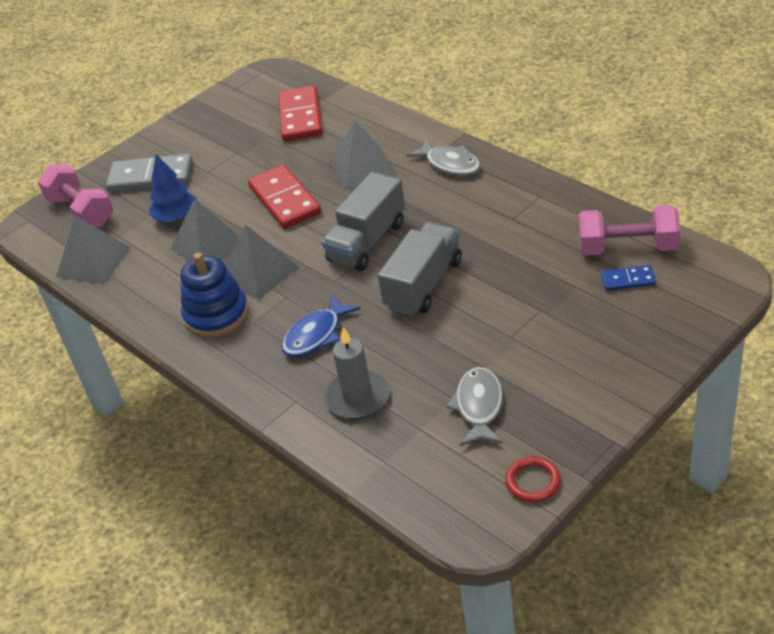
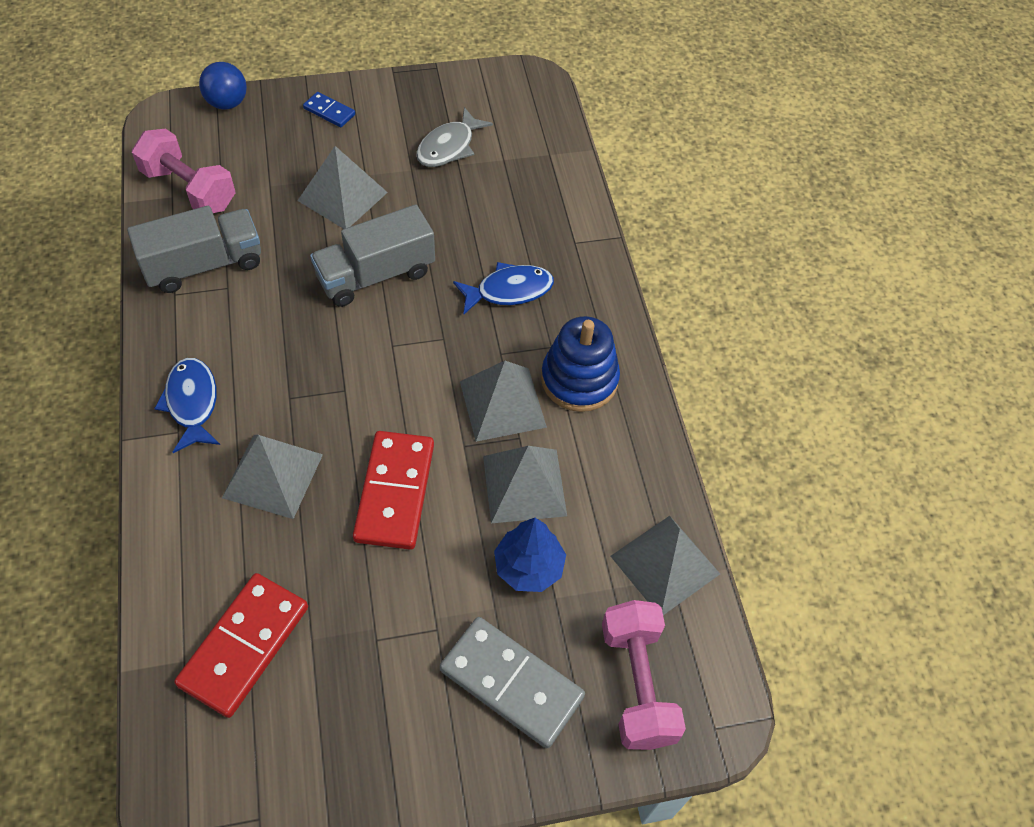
camera: 155 degrees left, 15 degrees up
(358, 397) = (525, 212): grey candle -> none
(367, 242) = (372, 361): grey truck -> grey truck (204, 265)
(450, 164) = (192, 403): grey fish -> blue fish
(514, 314) = (342, 196): none -> grey pyramid
(533, 482) = (470, 82): red ring -> none
(628, 280) = (229, 164): blue domino -> blue domino (329, 112)
(703, 317) = (227, 103): none -> blue ball

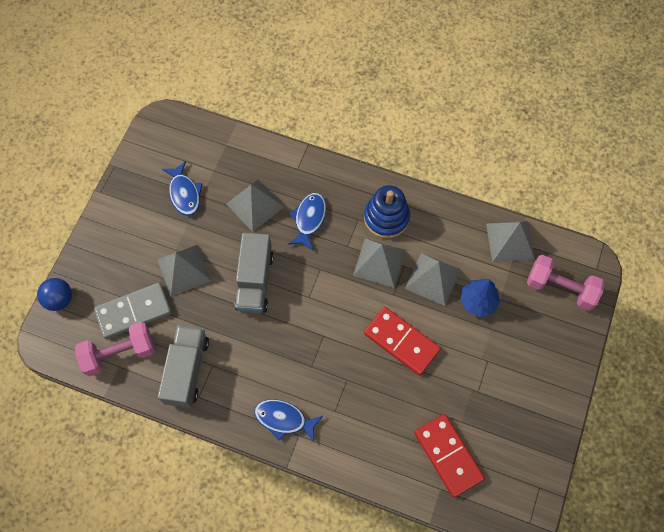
camera: 55 degrees left, 10 degrees up
(273, 475) = (356, 397): grey pyramid -> grey pyramid (255, 205)
(329, 112) = (109, 244): blue domino -> none
(449, 147) = (184, 193): grey fish -> blue fish
(511, 683) = (532, 342): grey domino -> grey domino (133, 312)

